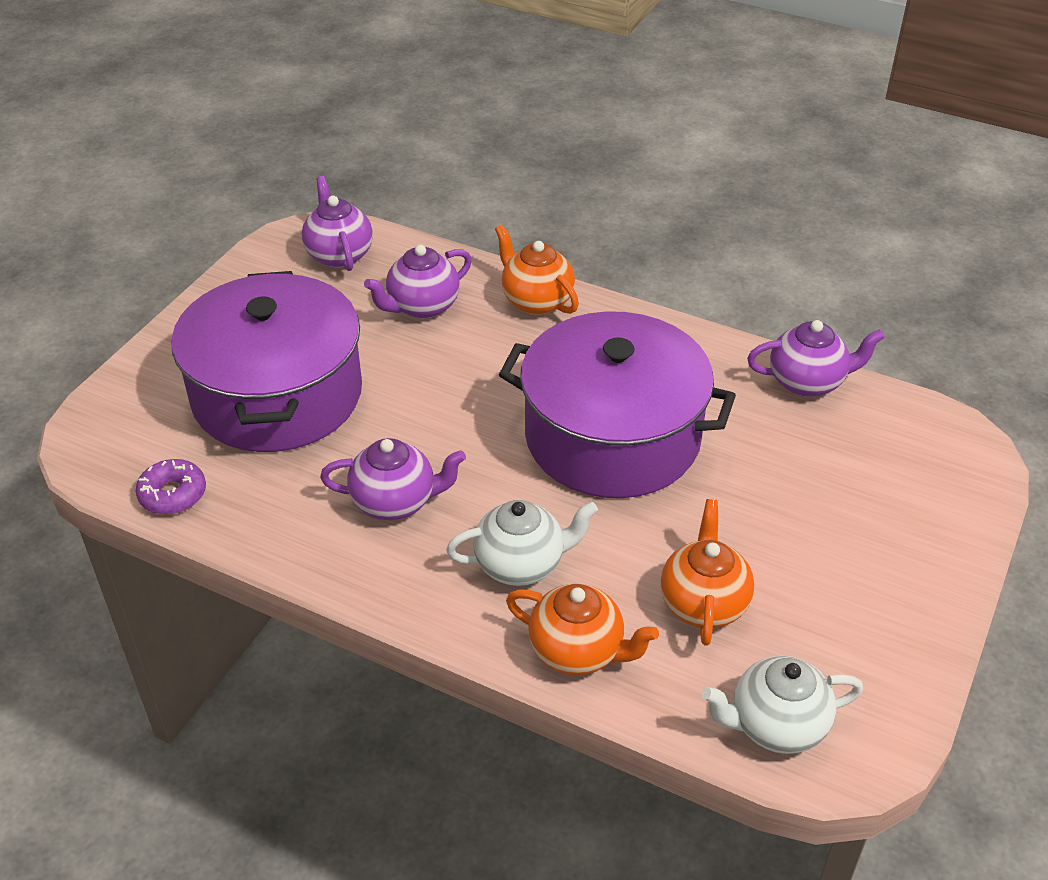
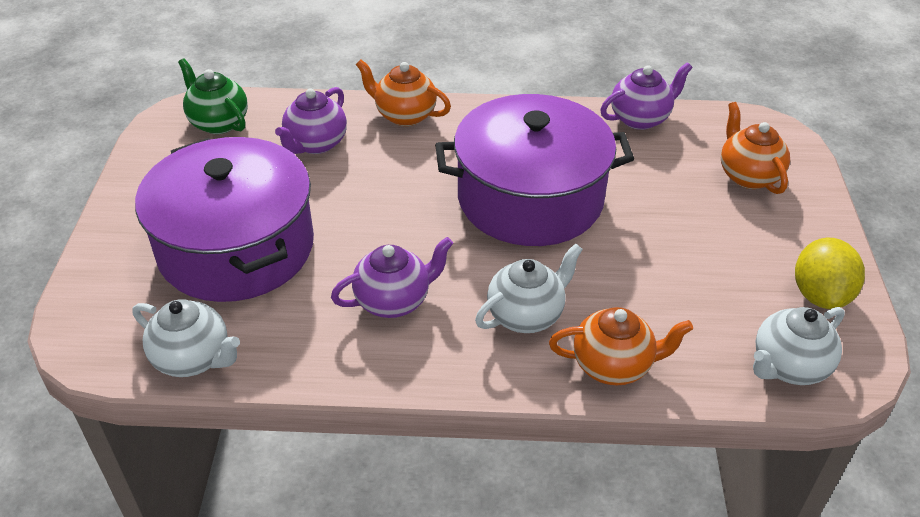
camera: 25 degrees left, 0 degrees up
(173, 494) = (193, 358): purple donut -> white teapot
(339, 254) = (218, 123): purple teapot -> green teapot
(703, 603) = (678, 297): orange teapot -> orange teapot (748, 176)
(877, 659) = (820, 295): none -> yellow lemon

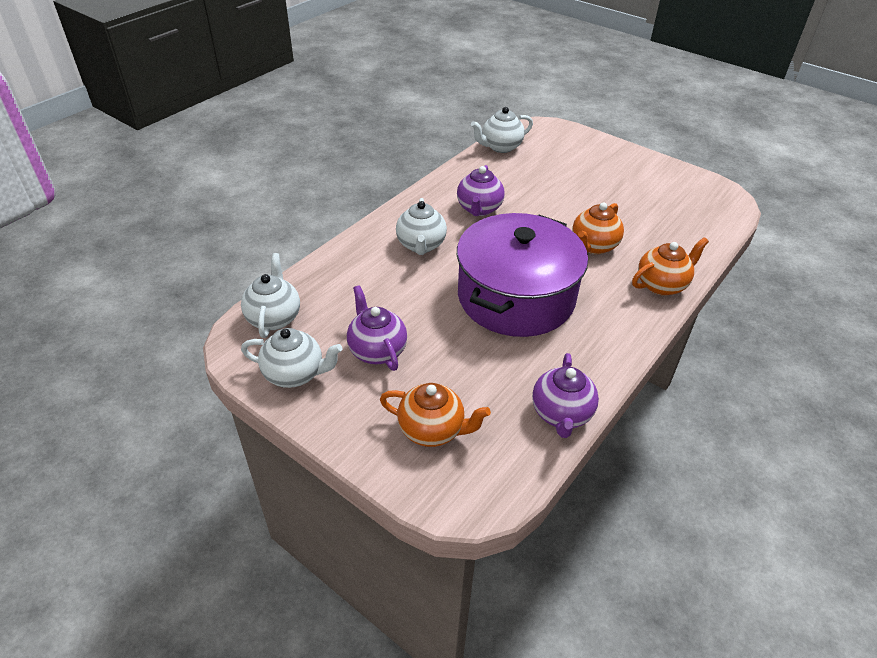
camera: 125 degrees right, 0 degrees up
(218, 123) = (706, 207): green teapot -> none
(236, 247) = (570, 178): purple pot -> none
(315, 144) = (652, 235): purple teapot -> purple teapot (377, 350)
(613, 365) = (355, 256): orange teapot -> orange teapot (593, 246)
(820, 295) = (295, 374): yellow lemon -> white teapot

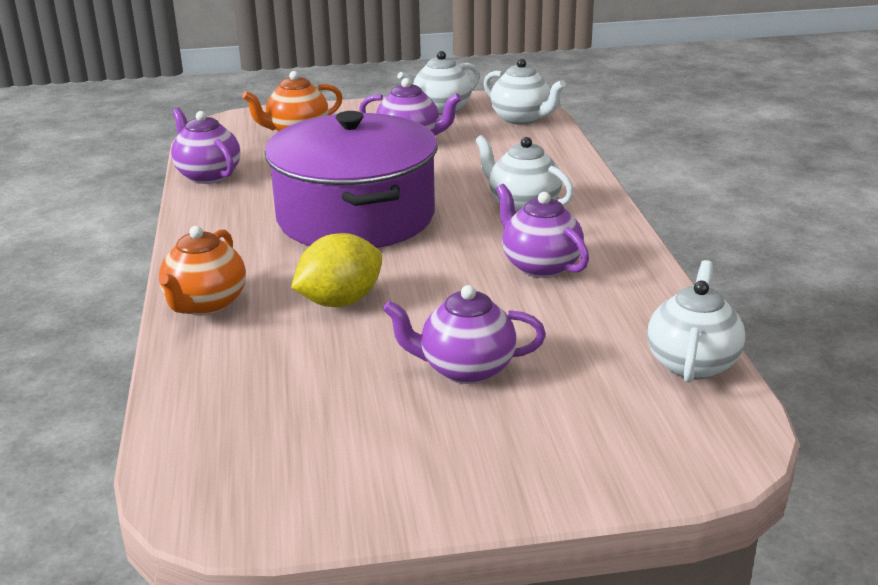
camera: 135 degrees right, 15 degrees down
(582, 188) = (465, 369): none -> purple teapot
(593, 246) = (340, 301): orange teapot -> yellow lemon

